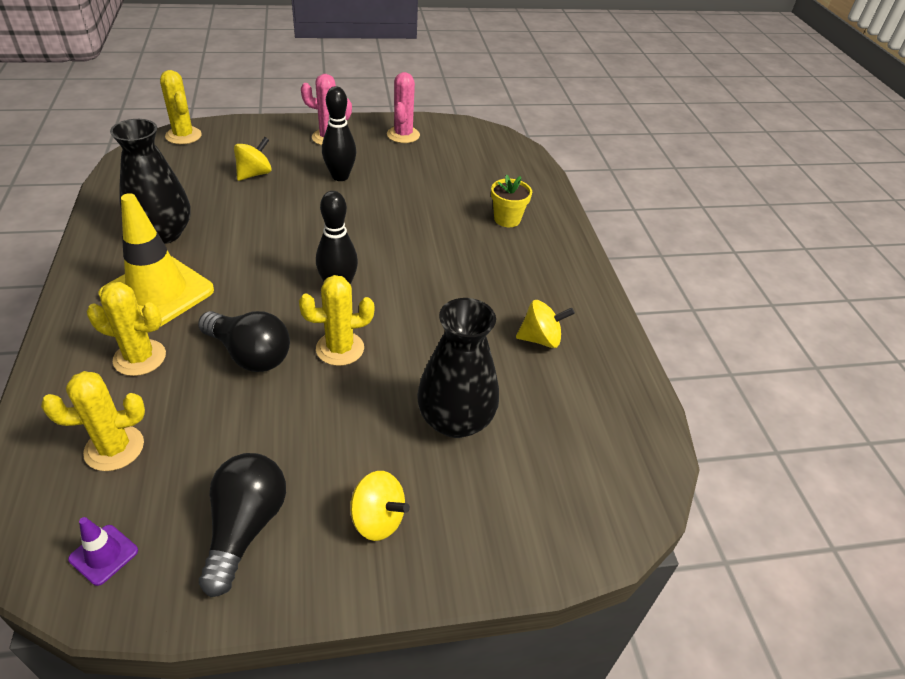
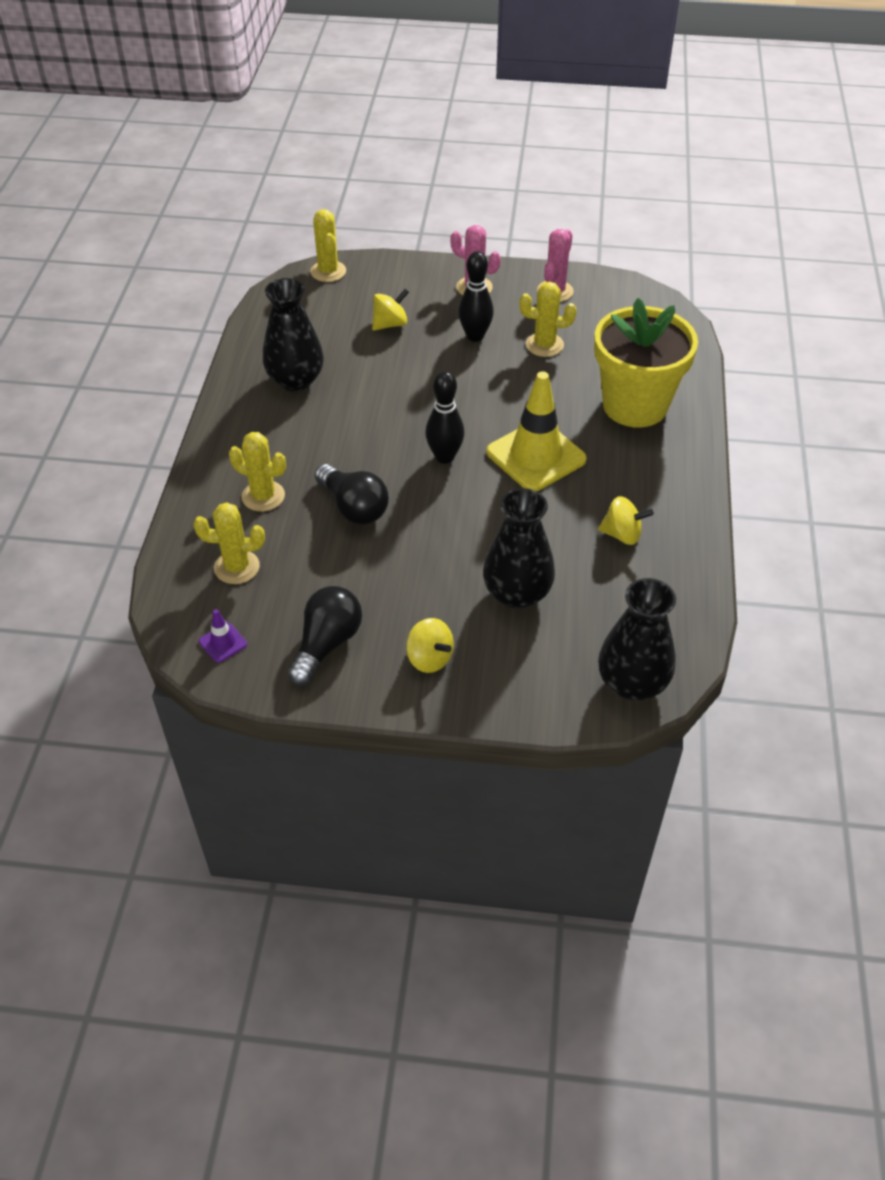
camera: 20 degrees right, 5 degrees up
(157, 292) = (284, 438): yellow traffic cone -> yellow traffic cone (536, 456)
(340, 348) = (432, 514): yellow cactus -> yellow cactus (544, 345)
(507, 219) = (635, 405): yellow flower pot -> yellow flower pot, size x2.31
(613, 501) = (632, 683): none -> black vase

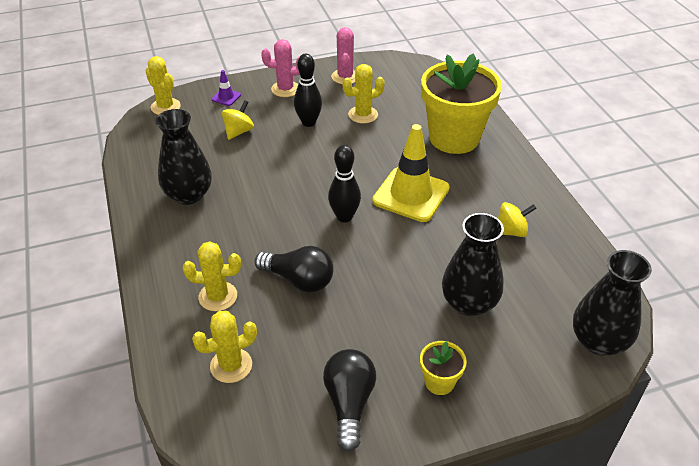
camera: 25 degrees left, 5 degrees down
(223, 643) = (259, 438): purple traffic cone -> purple traffic cone (226, 97)
(429, 658) = (439, 382): yellow spinning top -> yellow flower pot

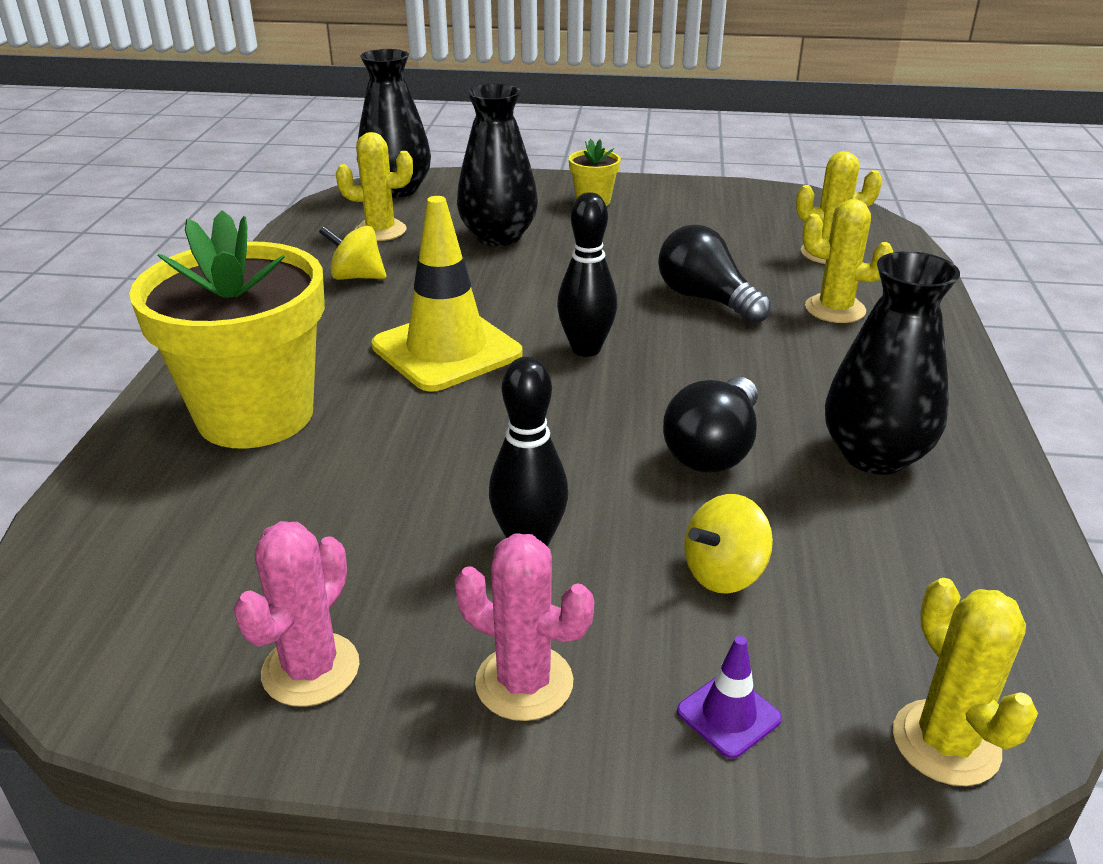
camera: 155 degrees left, 10 degrees down
(349, 403) = (700, 208): black light bulb -> black light bulb (713, 449)
(363, 115) = (381, 524): yellow cactus -> yellow cactus (380, 231)

